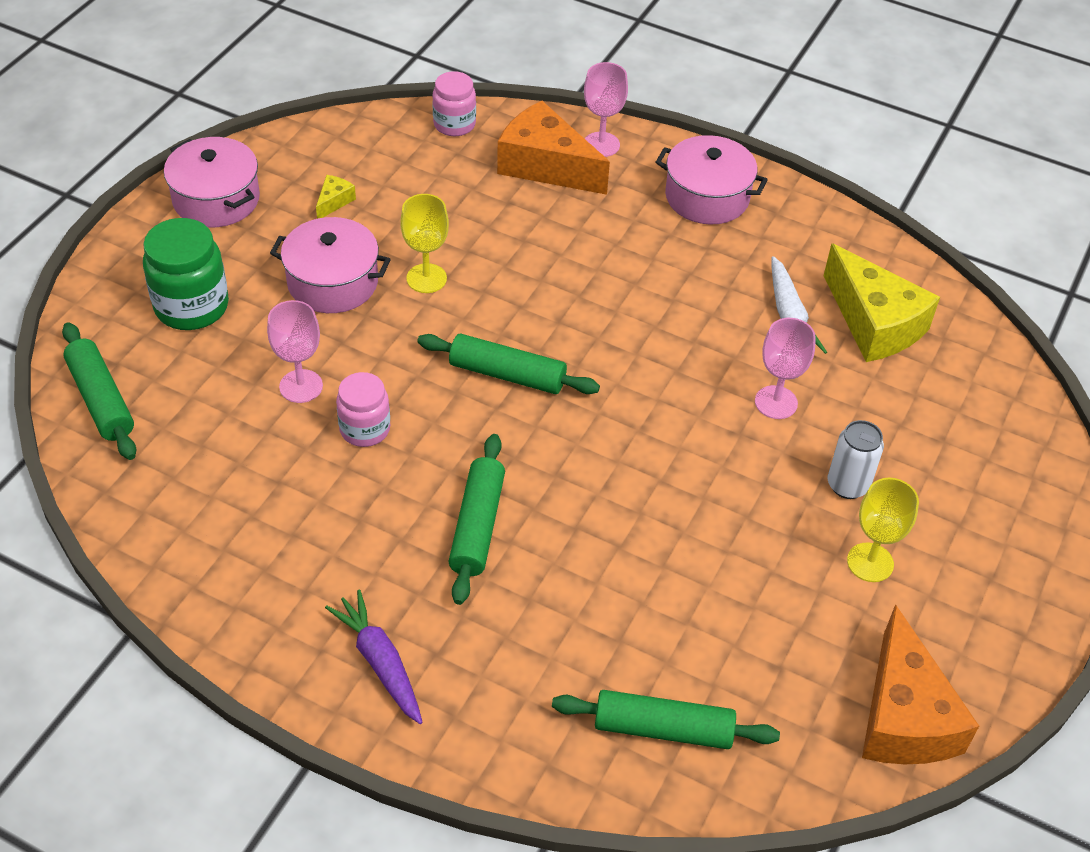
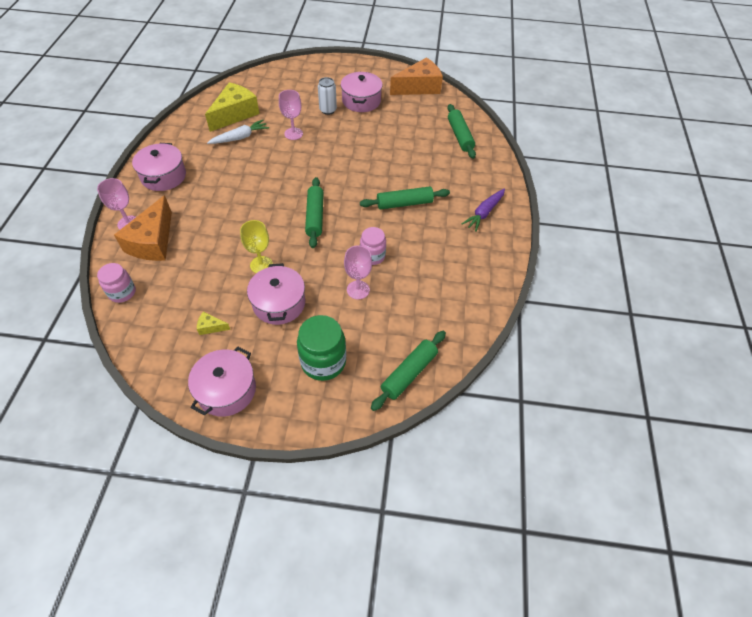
camera: 110 degrees left, 5 degrees up
(870, 562) = (361, 101): yellow goblet -> pink pot

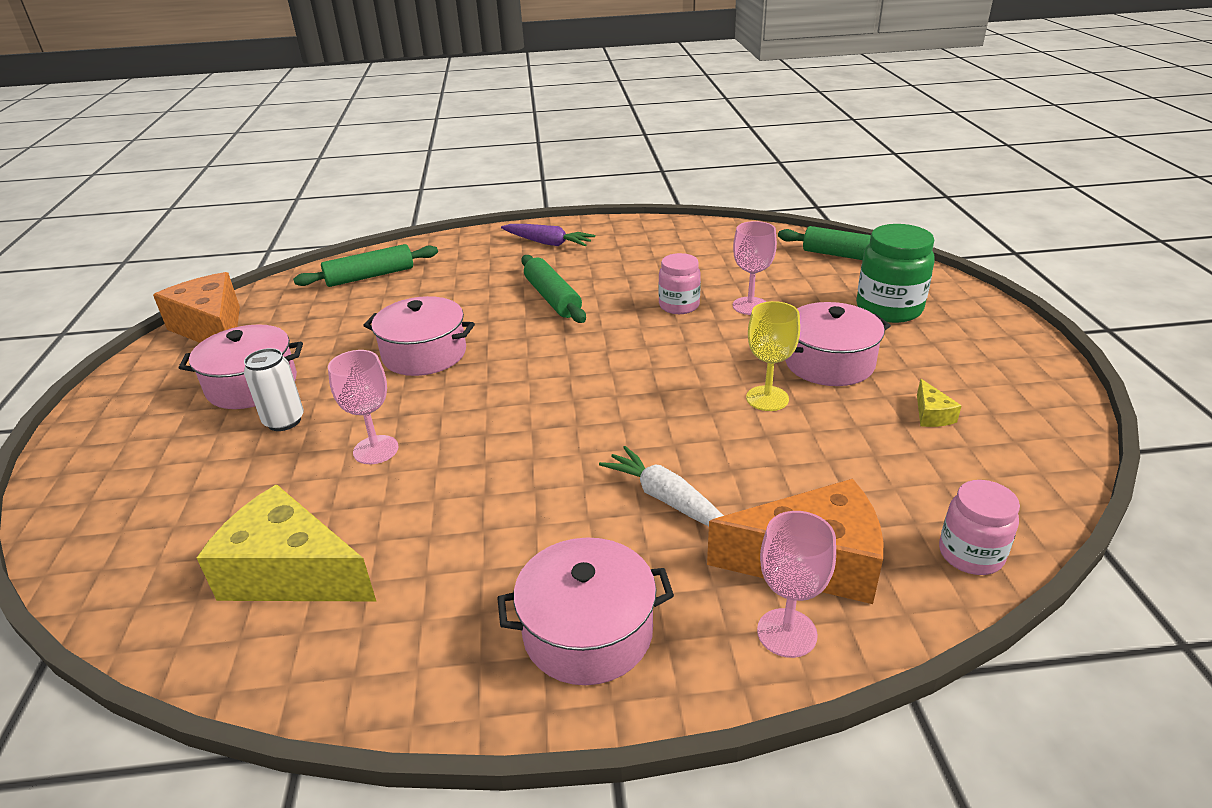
camera: 100 degrees left, 20 degrees down
(226, 390) = (1011, 370): pink pot -> pink pot (424, 354)
(240, 137) = (398, 532): white carrot -> white carrot (667, 500)
(315, 216) = (621, 370): green rolling pin -> none

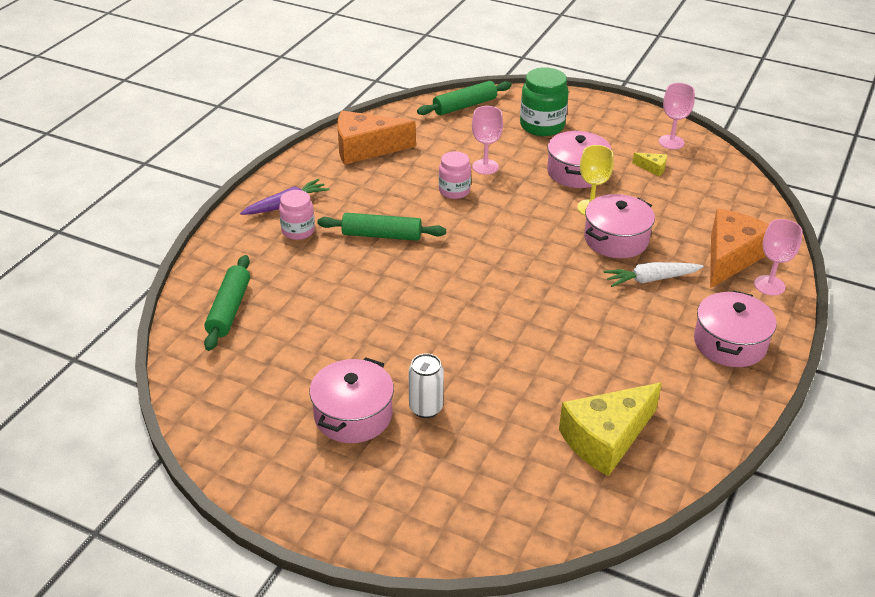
camera: 60 degrees left, 5 degrees up
(212, 329) = (222, 422): orange cheese -> orange cheese (365, 148)
(376, 450) = (504, 373): pink goblet -> pink goblet (671, 142)
(424, 354) = (398, 317): pink pot -> pink pot (616, 239)
(970, 554) = (757, 213): pink jar -> pink jar (298, 231)

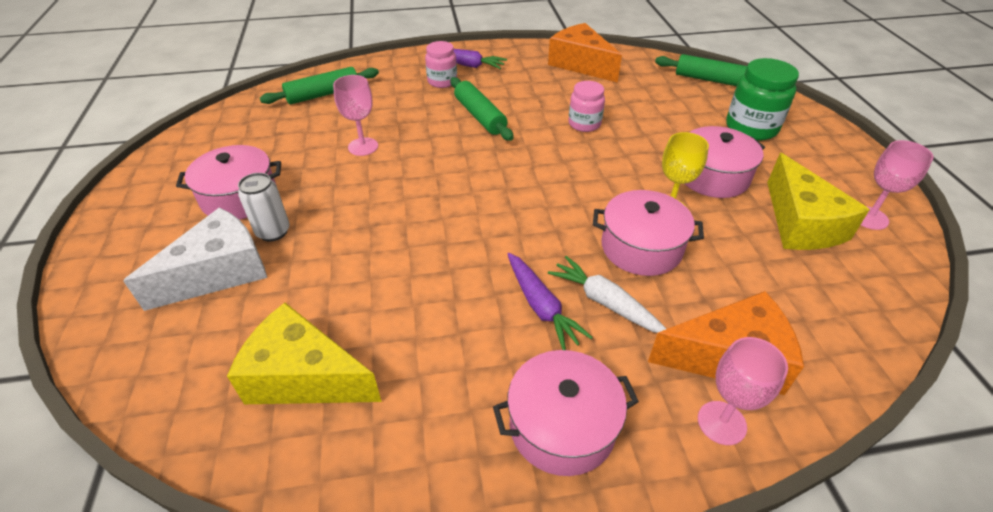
camera: 55 degrees right, 5 degrees up
(450, 454) = (219, 272): none -> white cheese
(485, 167) = (641, 124): pink goblet -> pink goblet (363, 146)
(631, 307) = (541, 306): none -> purple carrot
(652, 168) = (800, 223): yellow cheese -> yellow cheese, size x2.40

